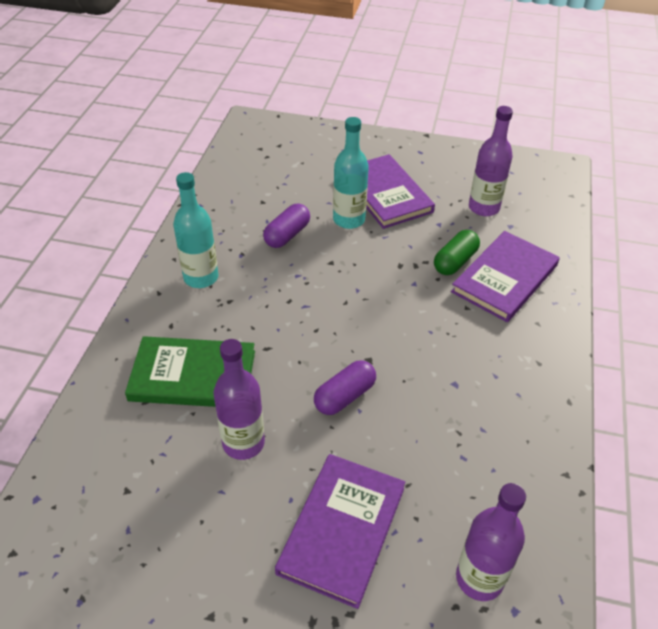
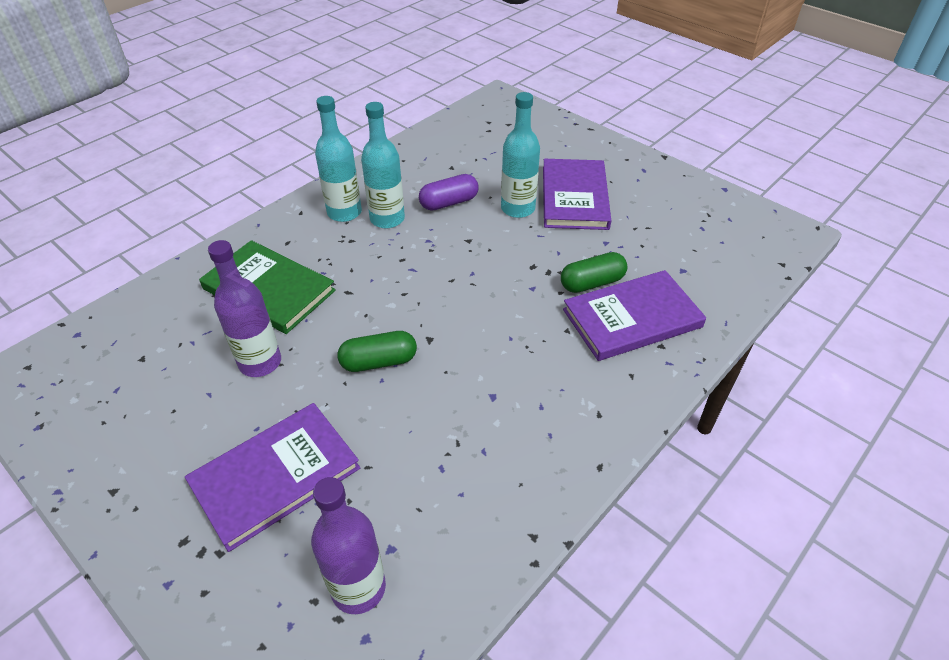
camera: 30 degrees right, 0 degrees up
(245, 269) = (387, 219): none -> turquoise bottle
(344, 396) = (379, 361): purple capsule -> green capsule
(484, 208) = (667, 243): purple bottle -> none

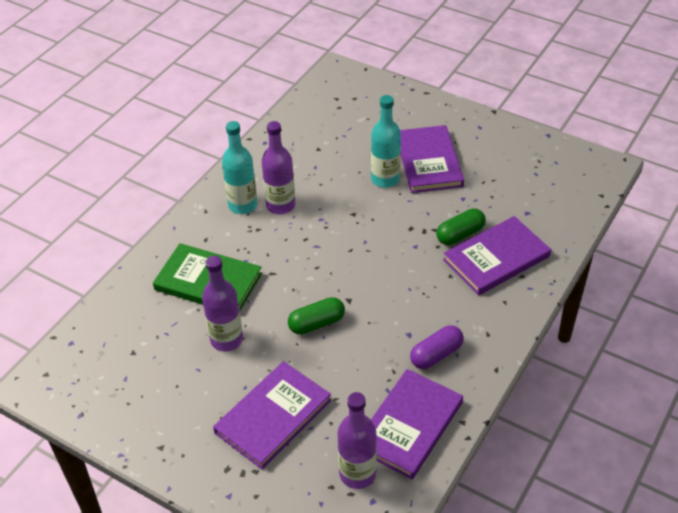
camera: 10 degrees left, 0 degrees up
(387, 219) = (280, 205): turquoise bottle -> purple bottle
(449, 203) = (327, 182): purple capsule -> purple capsule (436, 355)
(455, 527) = (409, 425): none -> purple book

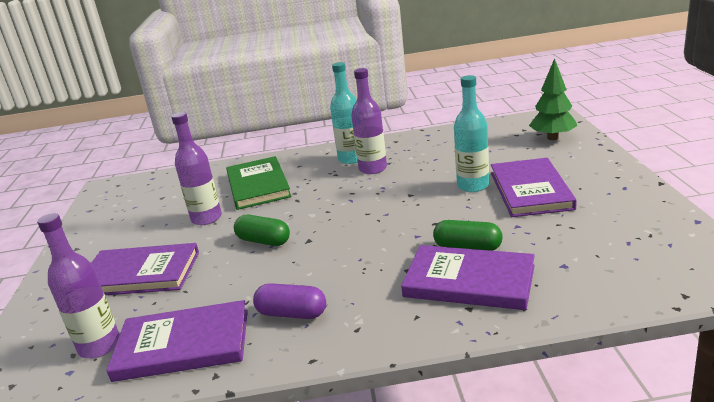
camera: 55 degrees right, 20 degrees down
(371, 98) = (552, 138): none -> green tree
(429, 162) = (530, 190): purple book -> purple book turned 45 degrees counterclockwise

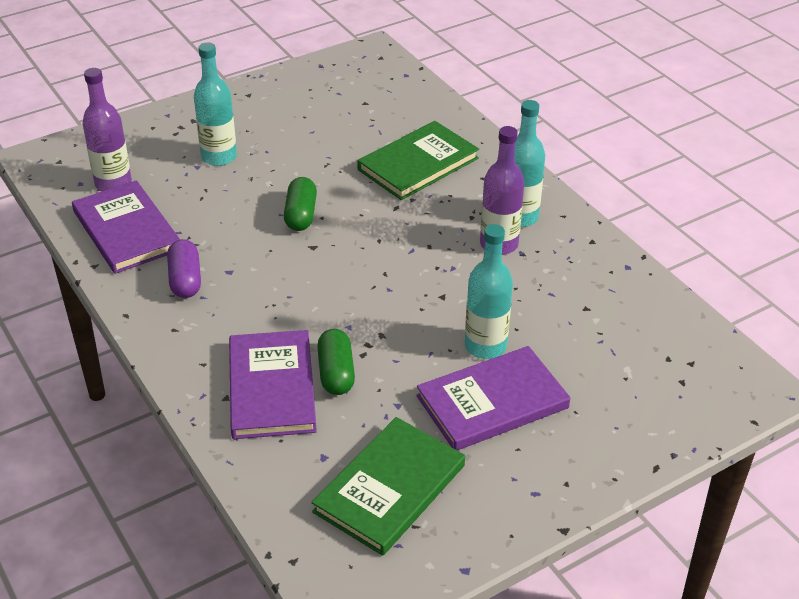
camera: 60 degrees right, 15 degrees up
(140, 274) = (219, 157): purple book -> turquoise bottle
(206, 218) = (332, 155): purple bottle -> none
(552, 138) = (673, 399): green tree -> none
(608, 240) = (390, 488): none -> green book

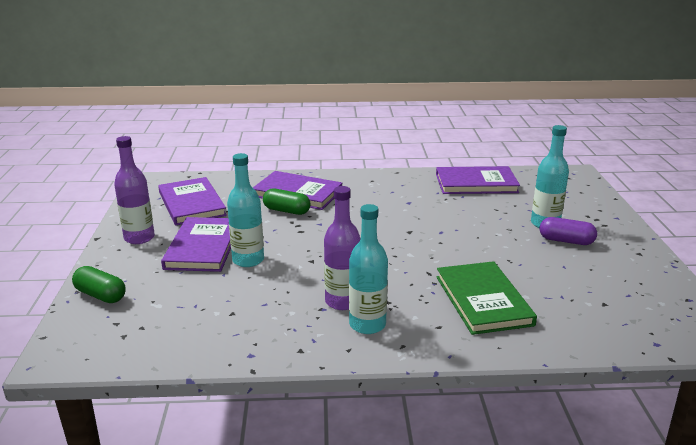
camera: 120 degrees right, 15 degrees down
(113, 184) = (531, 187): purple bottle -> purple bottle (139, 238)
(185, 280) = (412, 190): purple capsule -> purple capsule (566, 241)
(301, 215) = (449, 235): green capsule -> green capsule (100, 295)
(390, 488) = (191, 204): green book -> purple book

